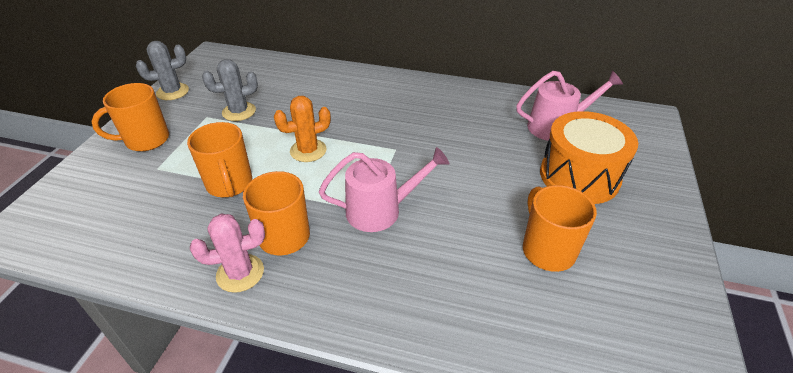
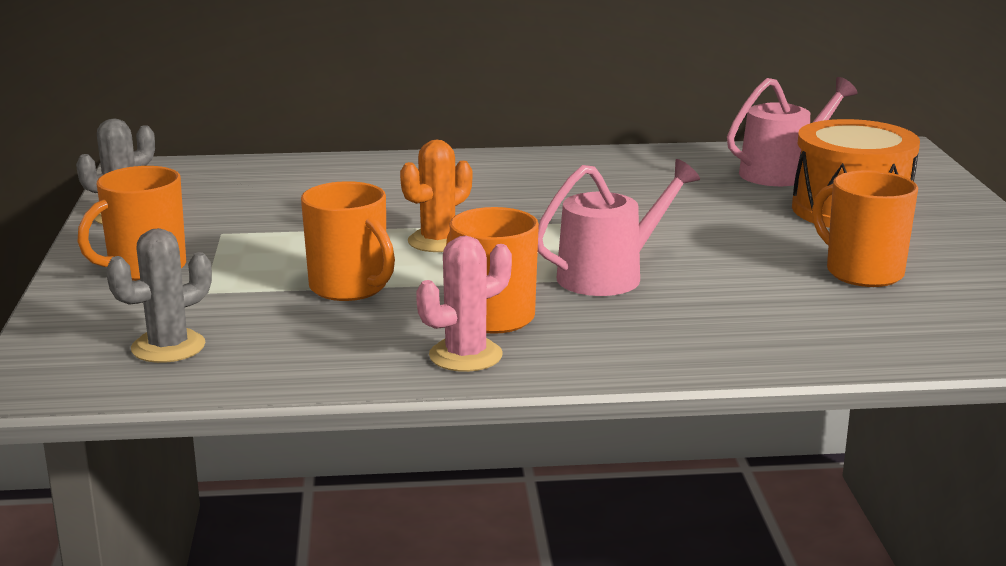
camera: 20 degrees left, 20 degrees down
(239, 112) = (273, 221): grey cactus -> grey cactus (168, 347)

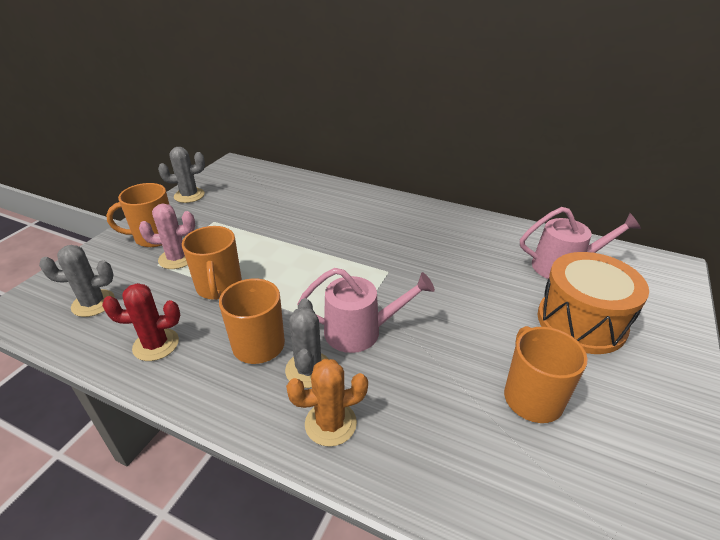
camera: 30 degrees right, 15 degrees up
(344, 353) = (156, 344): none -> red cactus
(438, 241) = (301, 263): orange cactus -> orange cactus (330, 423)
(465, 355) = (207, 376): pink cactus -> pink cactus (177, 258)
(589, 318) = (308, 369): none -> grey cactus

